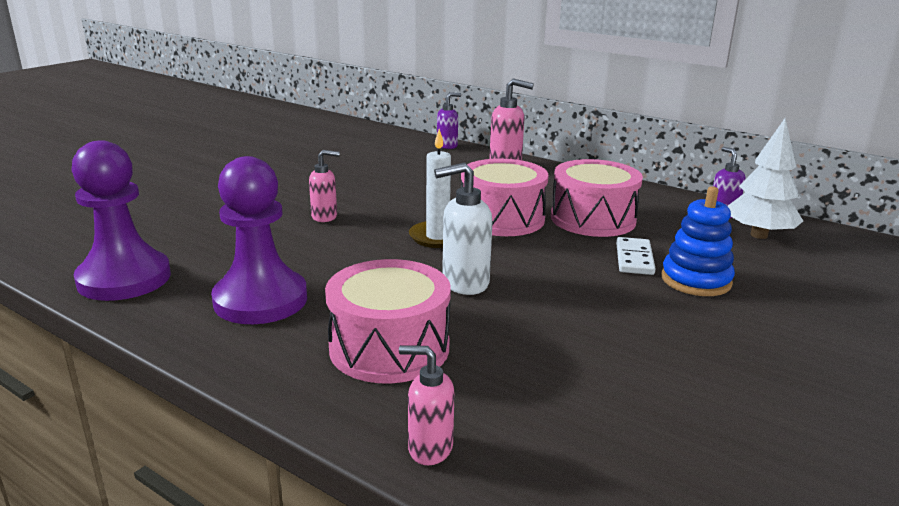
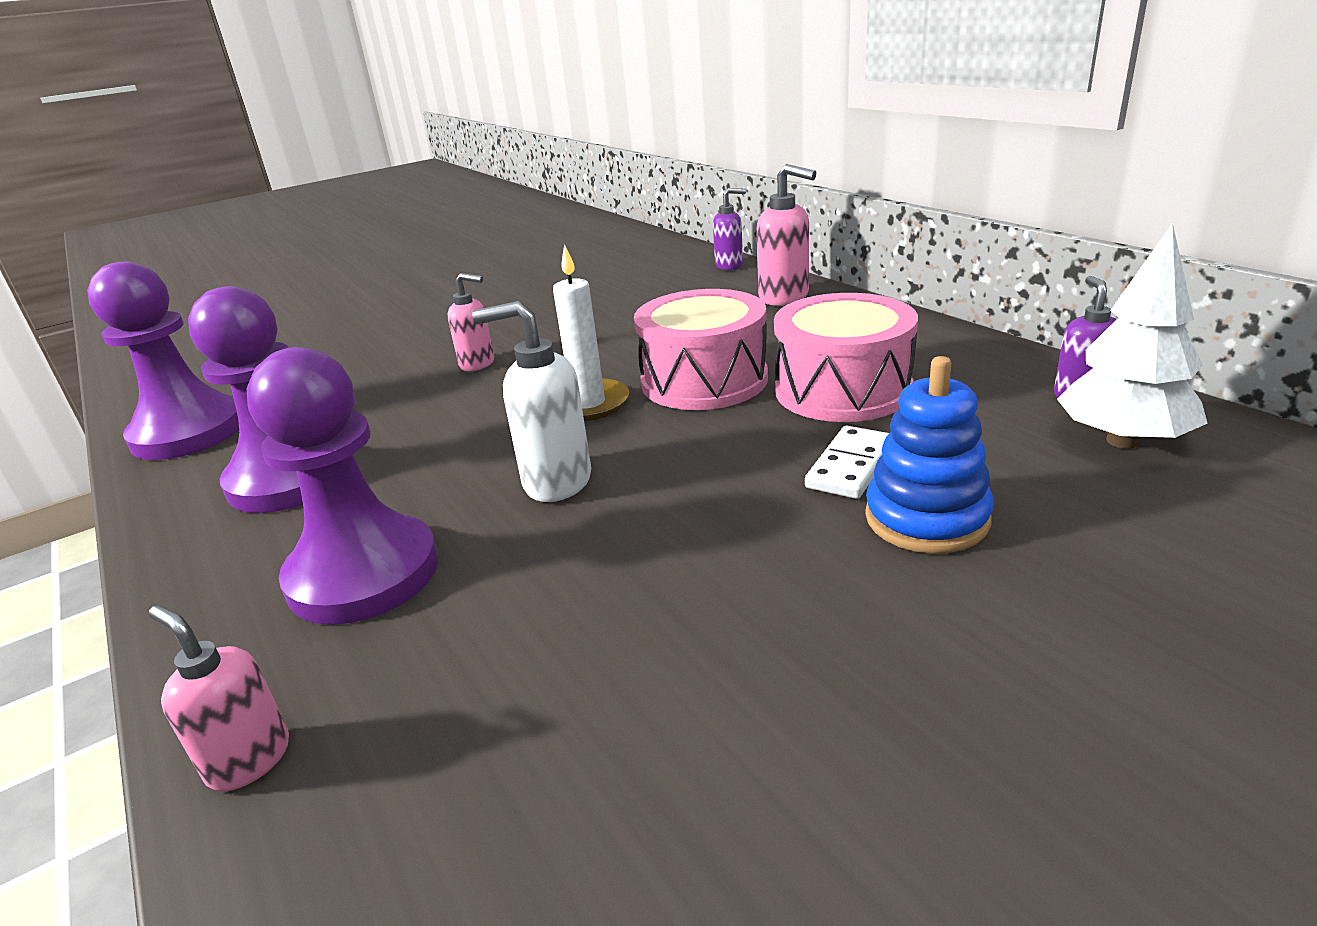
camera: 25 degrees right, 5 degrees up
(389, 347) = (363, 573): pink drum -> purple pawn

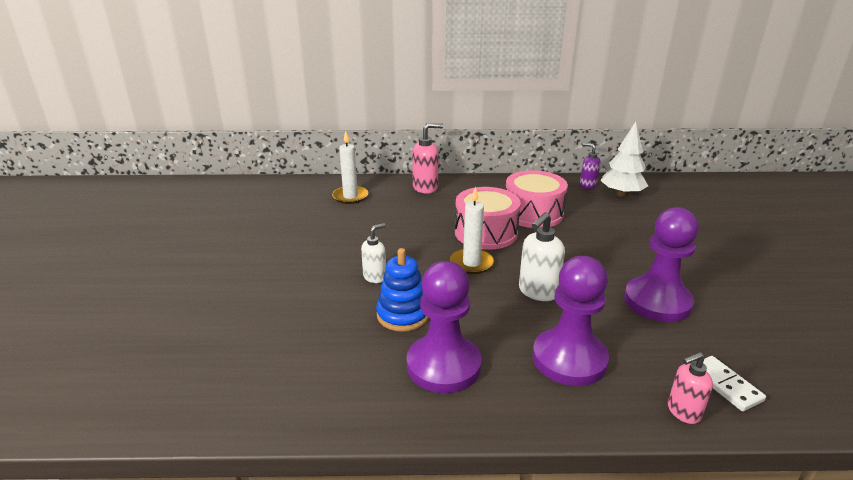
camera: 60 degrees left, 0 degrees up
(189, 432) = (317, 399): purple pawn -> purple pawn (657, 301)
(478, 364) = (375, 277): pink soap dispenser -> white soap dispenser
(675, 276) = (350, 196): none -> white candle
(729, 265) = (362, 182): purple soap dispenser -> none
(850, 466) = (592, 235): white domino -> white domino (725, 385)
(926, 518) = (637, 237): blue stacking toy -> blue stacking toy (403, 315)

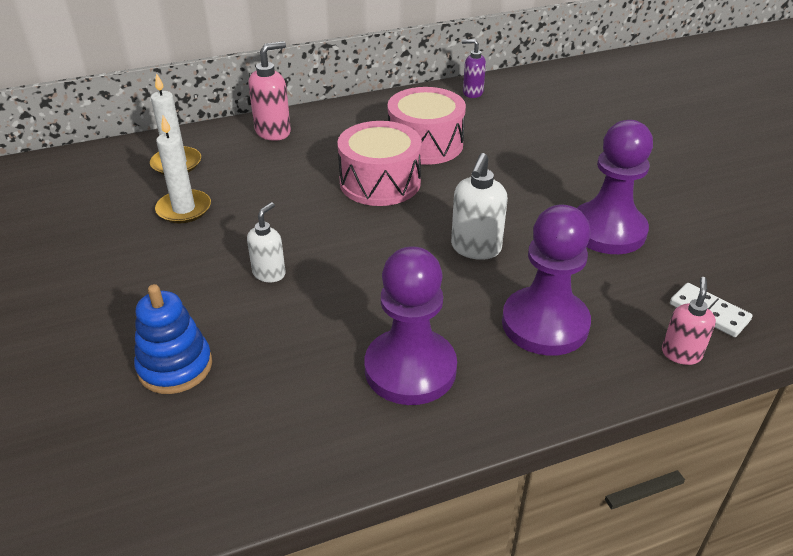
camera: 20 degrees left, 10 degrees up
(403, 315) = (330, 316): blue stacking toy -> blue stacking toy (175, 367)
(471, 263) = (381, 228): white candle -> white candle (184, 209)
(621, 194) = (516, 98): white tree -> none
(683, 412) = (681, 353): pink soap dispenser -> pink soap dispenser turned 150 degrees clockwise

